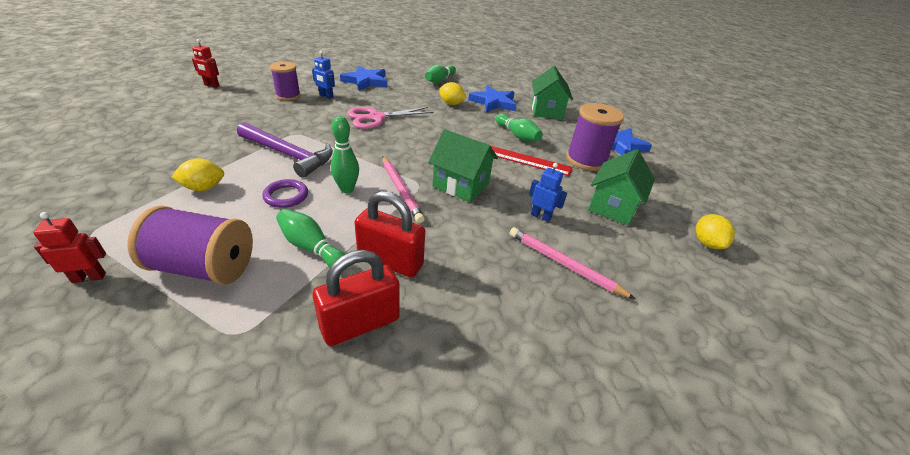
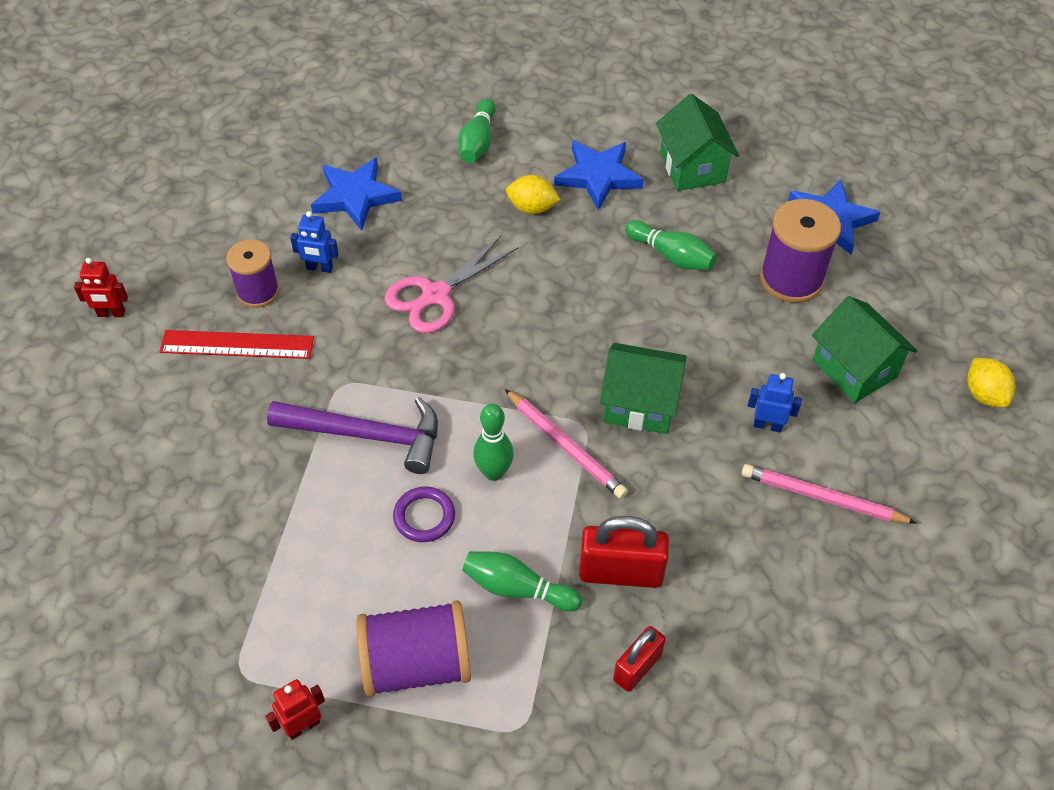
camera: 15 degrees left, 15 degrees up
(203, 188) = (306, 544): yellow lemon -> none
(360, 324) = (637, 667): red padlock -> red padlock, size x0.64
(524, 160) = (704, 313): red ruler -> red ruler (237, 345)
(613, 206) = (854, 368): green house -> green house turned 45 degrees counterclockwise

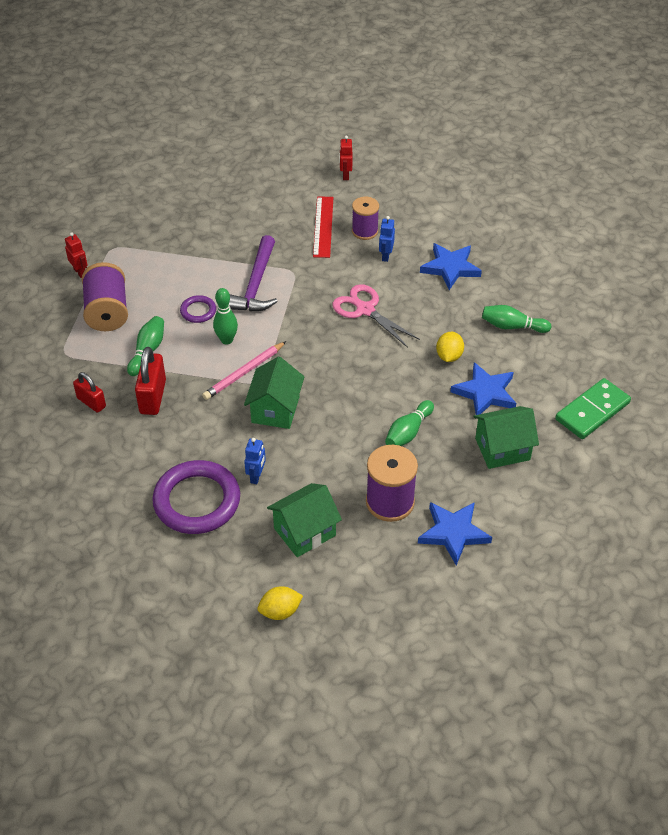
camera: 90 degrees right, 5 degrees down
(625, 84) = (592, 411): none -> green domino
(822, 498) = (197, 501): pink pencil -> purple ring

